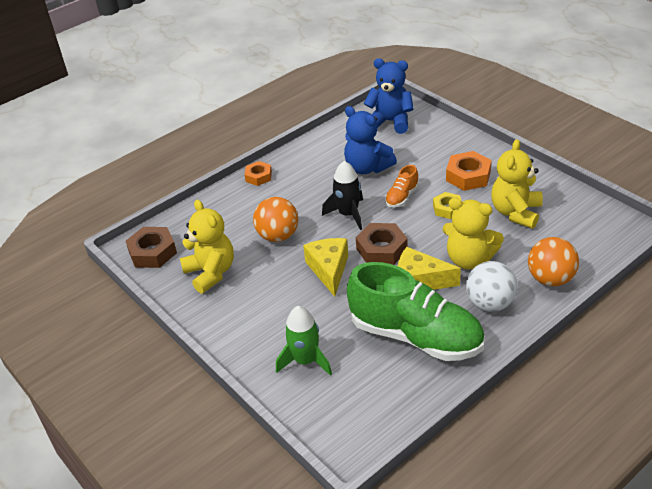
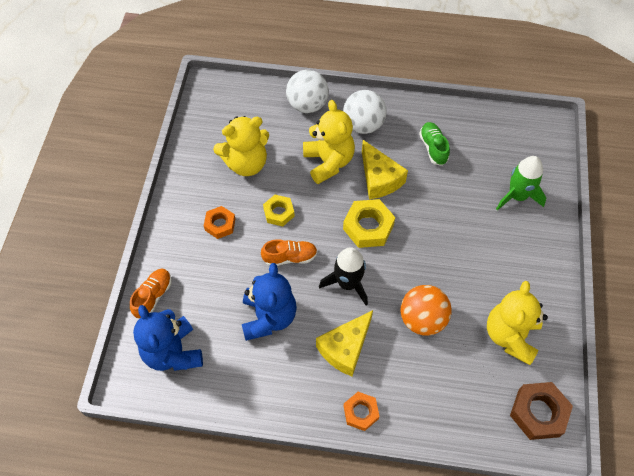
camera: 135 degrees left, 20 degrees up
(329, 270) = (424, 247): yellow cheese -> yellow cheese (345, 348)
(381, 249) = (368, 227): brown nut -> yellow nut
(416, 336) = (433, 148): green shoe -> green shoe, size x0.43
(440, 127) = (153, 296): none -> orange shoe
(468, 176) = (220, 224): orange nut -> orange nut, size x0.64
(550, 279) = (307, 105): orange ball -> white ball

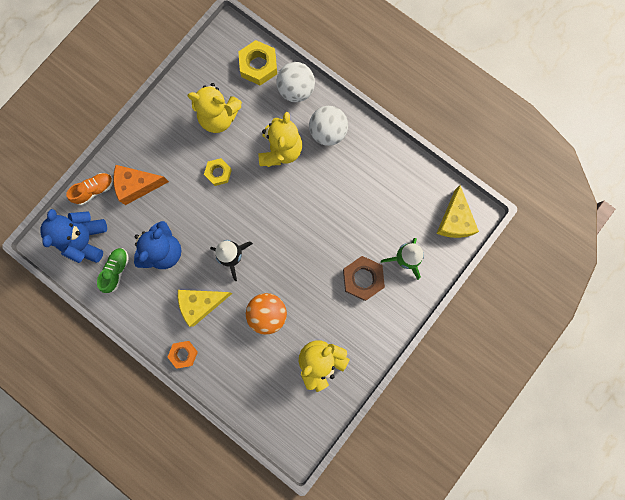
camera: 30 degrees right, 20 degrees up
(199, 268) = (137, 185): none -> orange cheese
(220, 224) = (171, 159): orange nut -> none
(290, 257) = (205, 213): orange shoe -> none
(368, 227) = (276, 221): yellow nut -> yellow nut (258, 66)
(379, 179) = (309, 186): yellow cheese -> yellow cheese (454, 220)
(433, 148) = (368, 183): green shoe -> green shoe (116, 270)
(538, 413) = (301, 424): brown nut -> brown nut (362, 279)

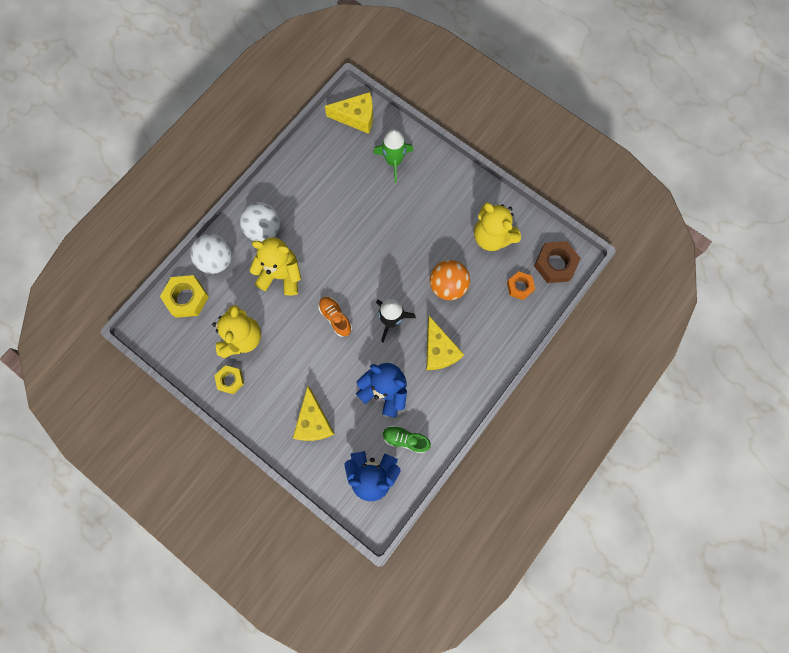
camera: 90 degrees left, 5 degrees down
(95, 190) = (317, 468): orange shoe -> orange shoe (335, 318)
(137, 185) = (313, 421): orange cheese -> yellow cheese
(183, 354) = (489, 366): orange nut -> orange nut (520, 286)
(218, 173) = (302, 337): yellow nut -> yellow nut (230, 380)
(362, 279) = (412, 198): brown nut -> brown nut (555, 264)

